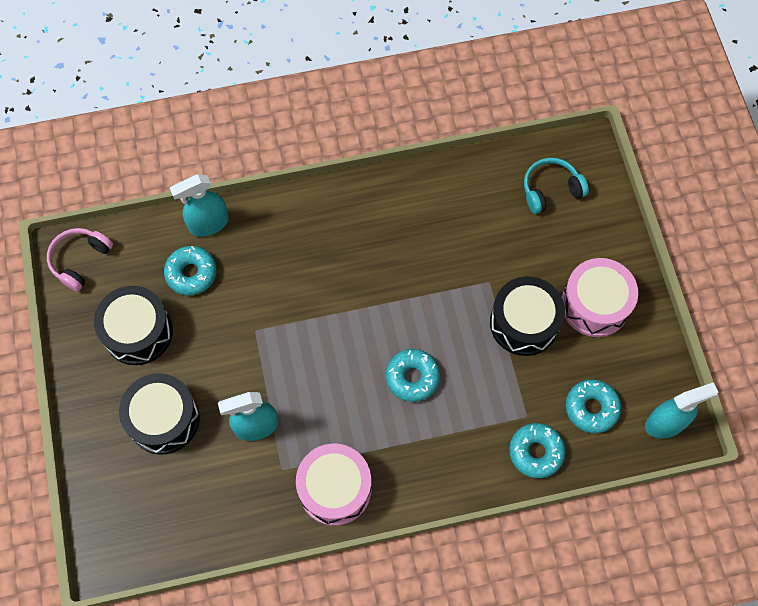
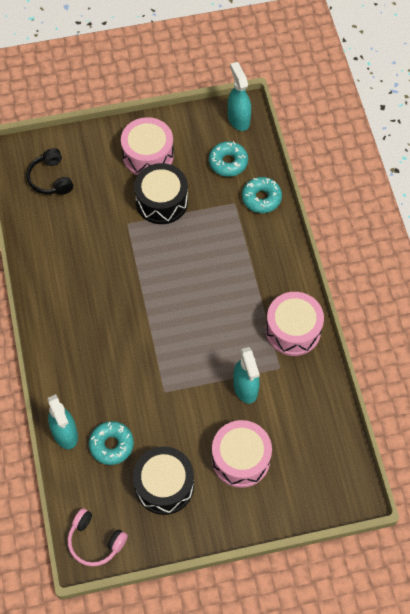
camera: 90 degrees left, 5 degrees down
(163, 419) = (240, 459): black drum -> pink drum
(412, 377) = (205, 277): turquoise donut -> none
(551, 190) = (51, 179): turquoise headphones -> black headphones

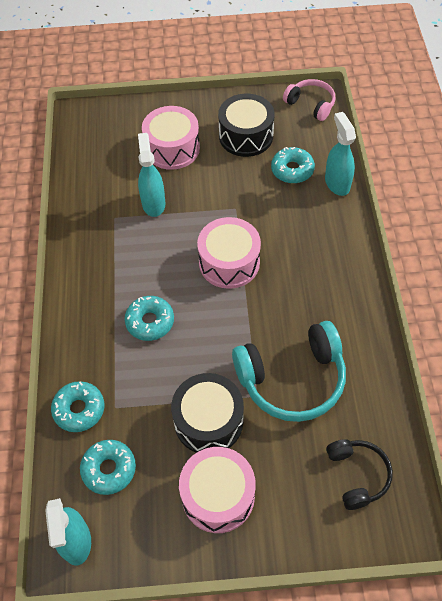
camera: 170 degrees left, 5 degrees down
(100, 239) = (292, 379): none -> turquoise headphones
(222, 271) = (150, 322): none -> turquoise donut
(293, 330) = (89, 251): pink drum -> pink drum (229, 262)

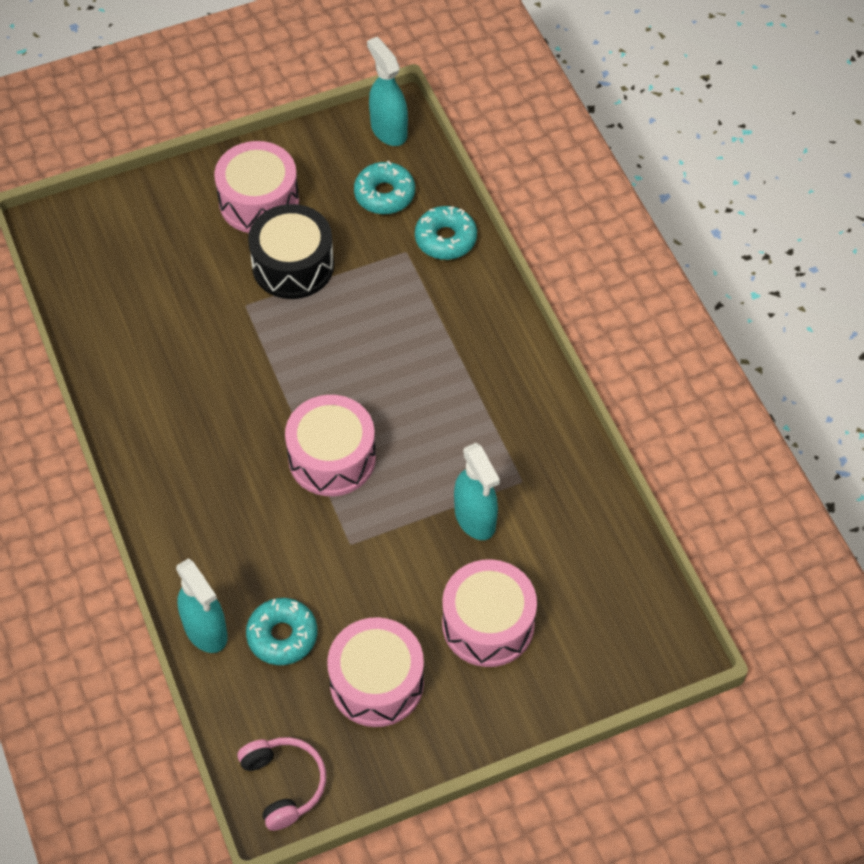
camera: 160 degrees right, 0 degrees up
(150, 322) = (407, 353): turquoise donut -> none
(246, 136) = (376, 682): black drum -> pink drum
(292, 379) = (208, 334): turquoise headphones -> none
(311, 104) = (283, 784): pink headphones -> pink headphones turned 135 degrees counterclockwise
(357, 475) = (113, 256): black headphones -> none

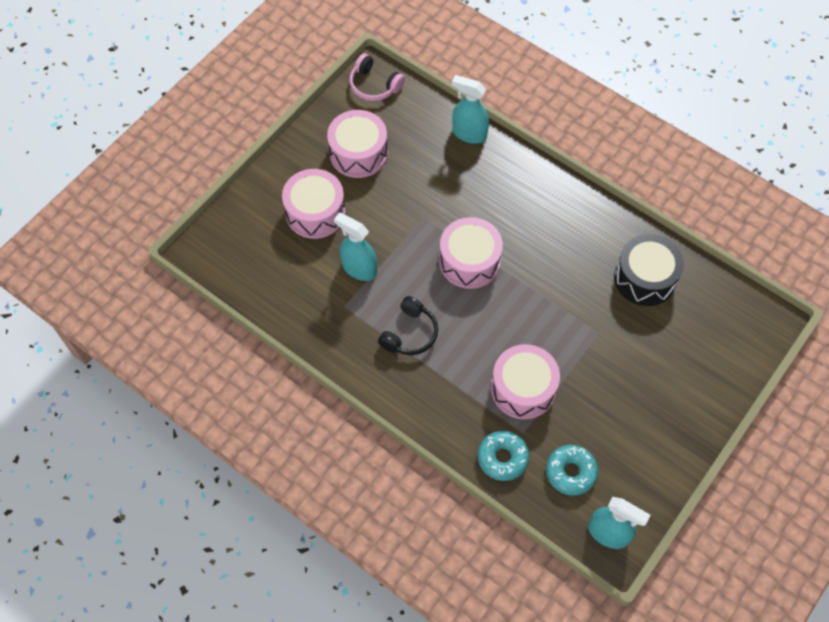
camera: 150 degrees right, 5 degrees up
(259, 201) = (652, 416): pink drum -> pink drum (523, 388)
(282, 636) = (426, 151): turquoise donut -> none
(293, 265) = (591, 379): black drum -> black drum (645, 278)
(462, 410) = (409, 333): none -> black headphones

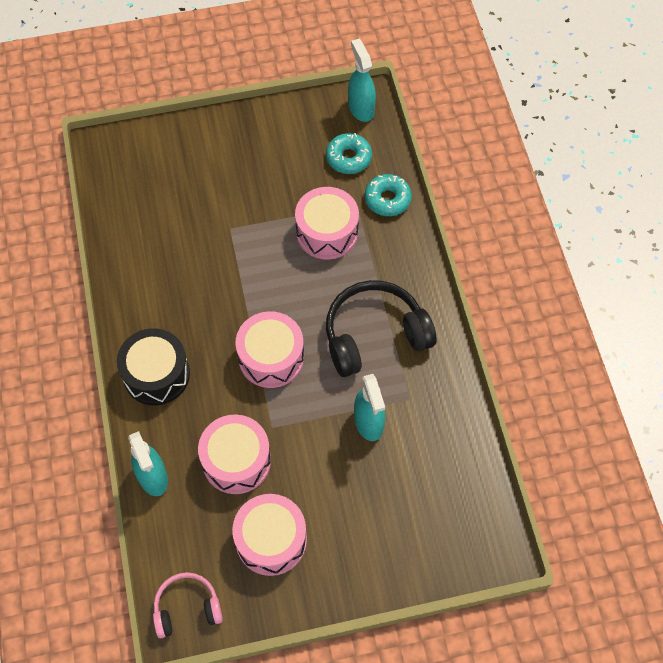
camera: 140 degrees left, 0 degrees up
(315, 212) = (363, 508): pink drum -> pink drum (236, 461)
(374, 85) = (187, 608): pink headphones -> pink headphones turned 90 degrees counterclockwise
(409, 333) = (375, 336): black headphones -> black headphones, size x1.73
(645, 278) = (151, 240): black drum -> black drum (156, 374)

